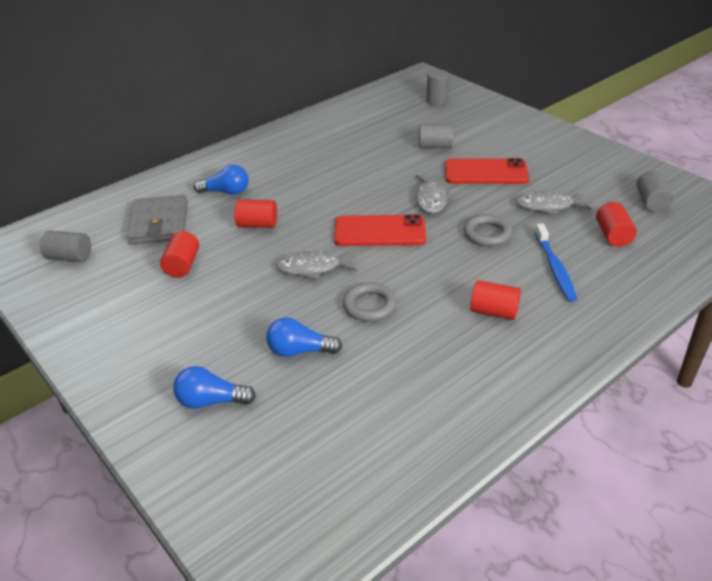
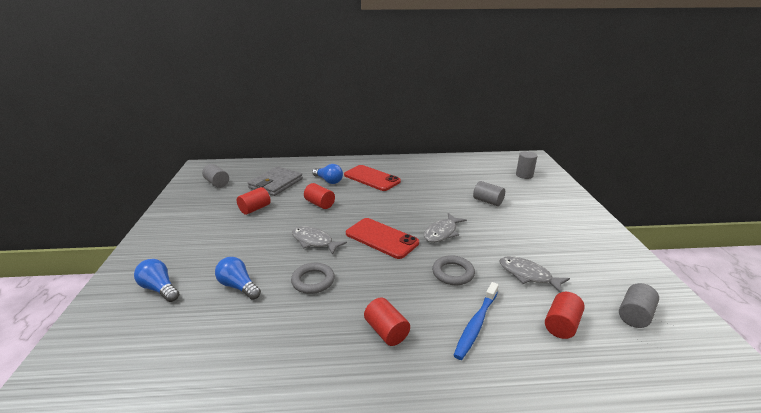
camera: 35 degrees right, 10 degrees down
(486, 172) = (504, 231): red phone -> red phone (371, 178)

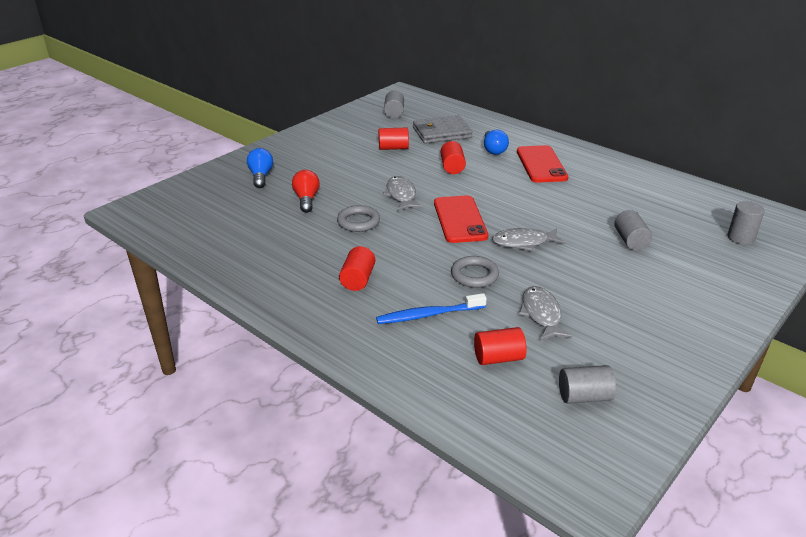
camera: 45 degrees right, 5 degrees up
(238, 286) = (306, 199): blue light bulb -> red light bulb

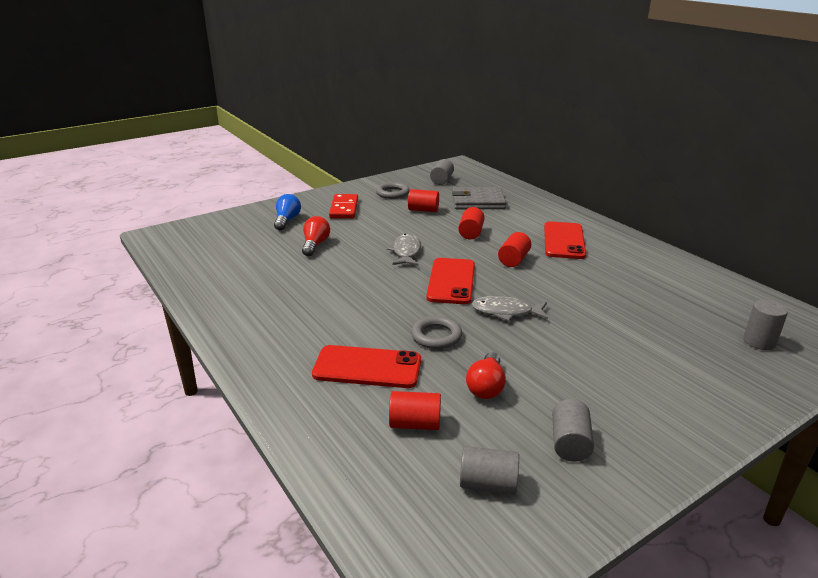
camera: 15 degrees right, 5 degrees down
(312, 156) = (344, 209): none -> red domino
(358, 222) = (351, 270): grey ring -> grey ring (392, 193)
(358, 279) = (318, 323): red cylinder -> red cylinder (513, 260)
(428, 315) = (367, 367): blue toothbrush -> red phone
(493, 150) = (521, 222): blue light bulb -> none
(541, 314) = (486, 386): grey fish -> red light bulb
(630, 241) = (625, 326): grey cylinder -> grey cylinder (570, 443)

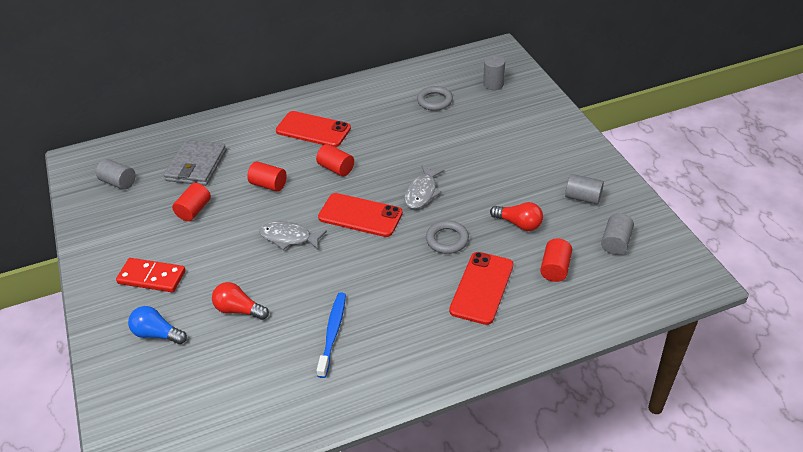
camera: 75 degrees left, 15 degrees up
(293, 288) = (332, 333): none -> blue toothbrush
(392, 193) = (131, 229): grey ring -> grey ring (434, 101)

